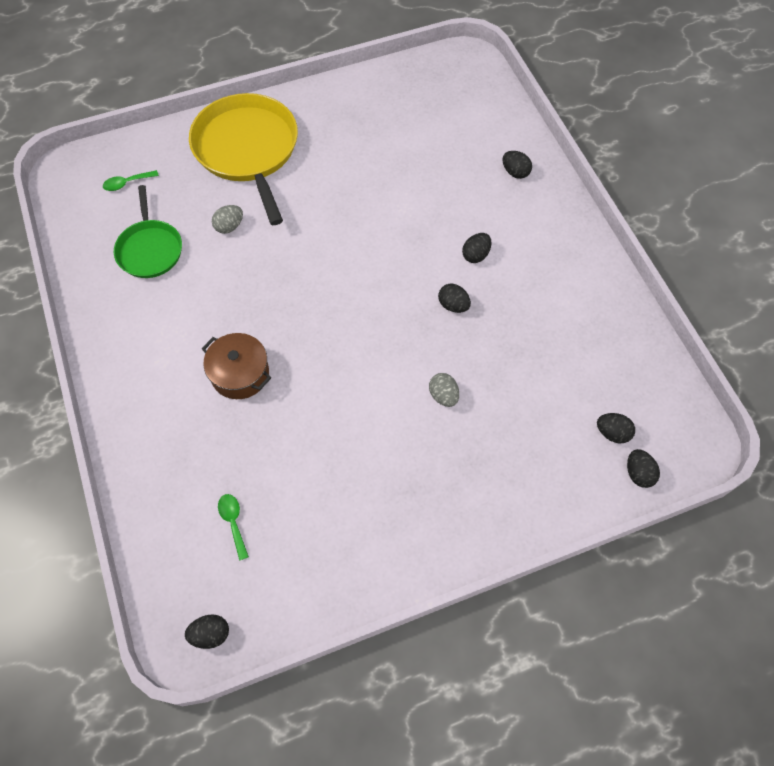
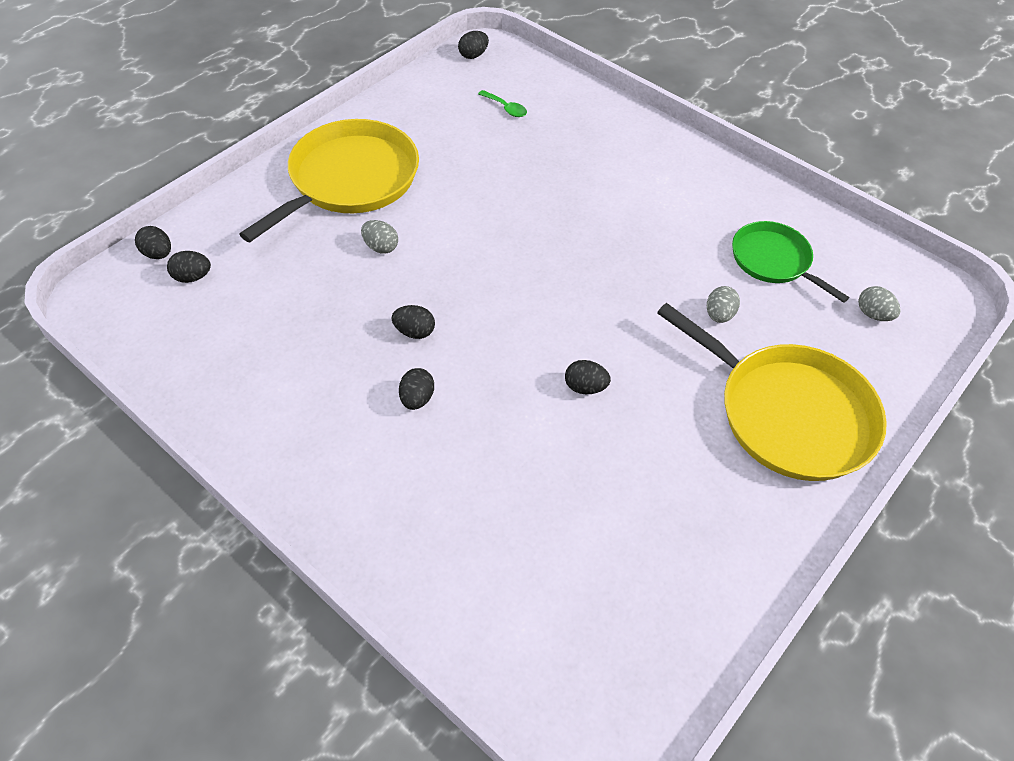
camera: 150 degrees right, 10 degrees down
(127, 183) = (873, 314): green spoon -> grey egg
(240, 374) = (585, 195): brown pot -> none
(437, 489) = (349, 180): none -> yellow pan
(515, 172) = (418, 542): black egg -> black egg (585, 387)

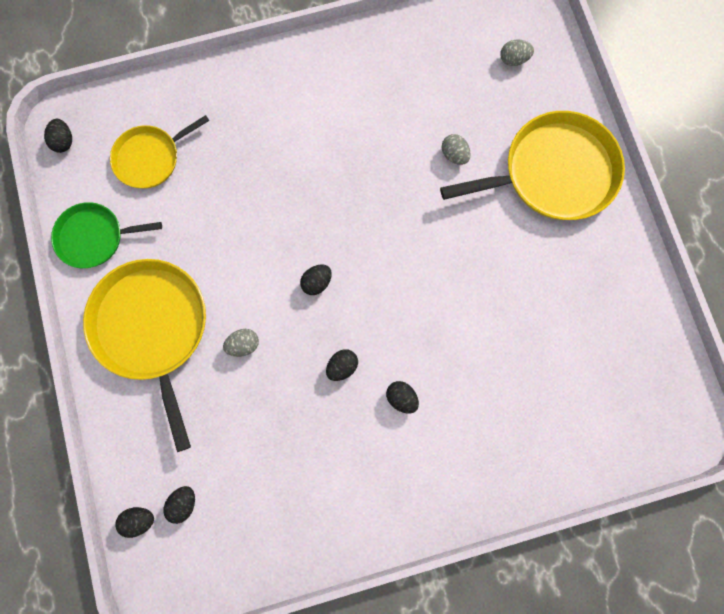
camera: 55 degrees left, 25 degrees up
(506, 108) = (150, 158): green spoon -> yellow pan
(585, 387) = (458, 282): black egg -> black egg (317, 282)
(773, 261) = (431, 84): green pan -> green pan (95, 237)

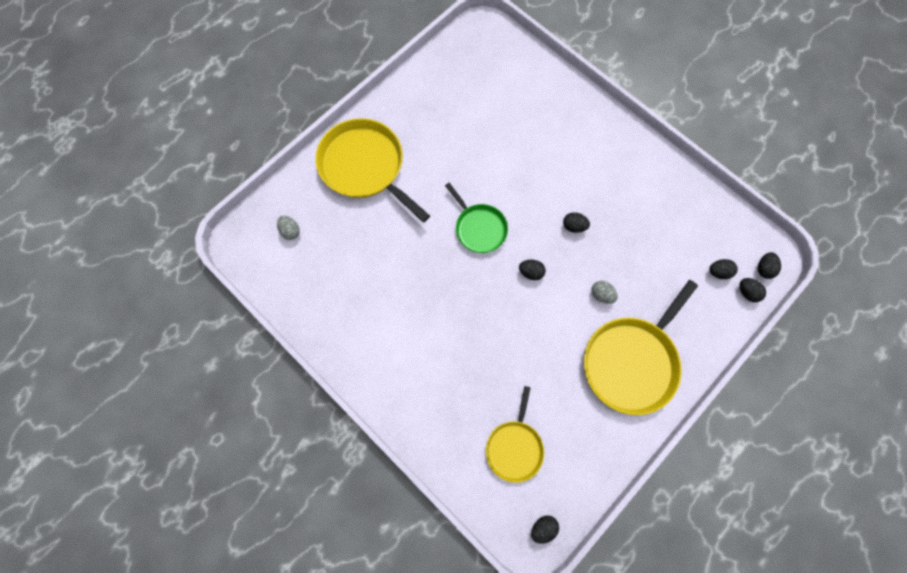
camera: 120 degrees left, 5 degrees down
(95, 237) = (598, 448): green pan -> green pan (479, 228)
(150, 158) = (514, 447): yellow pan -> yellow pan turned 75 degrees clockwise
(401, 398) = (569, 182): black egg -> black egg (763, 268)
(454, 155) = (387, 233): grey egg -> none

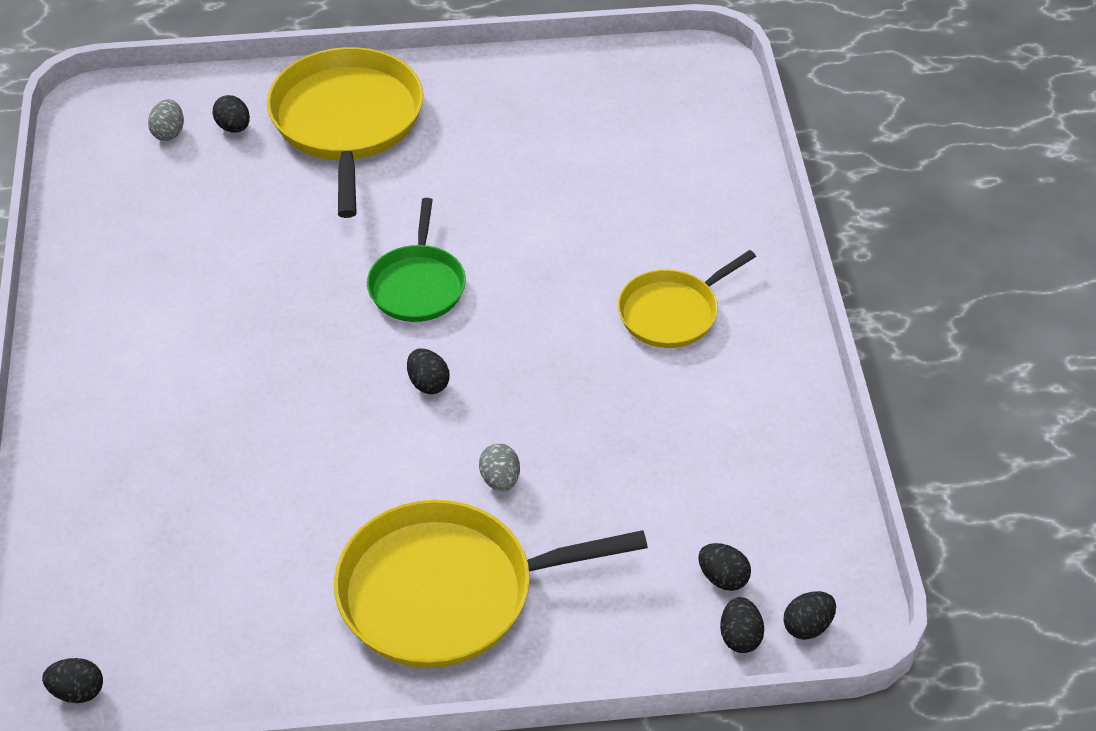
camera: 40 degrees right, 25 degrees down
(514, 447) = (156, 568): yellow pan -> yellow pan (672, 312)
(574, 226) = (558, 371): black egg -> black egg (233, 127)

